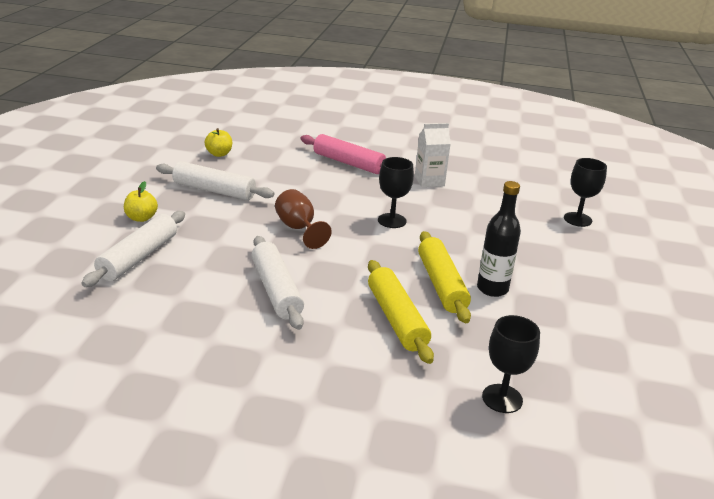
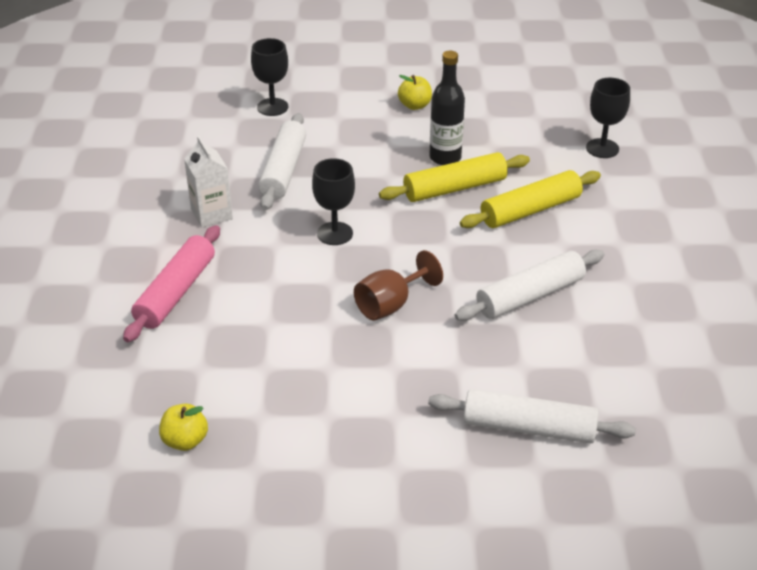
camera: 100 degrees left, 10 degrees up
(141, 218) = (433, 461): yellow apple -> yellow apple (414, 105)
(214, 190) = (318, 409): white rolling pin -> white rolling pin (283, 170)

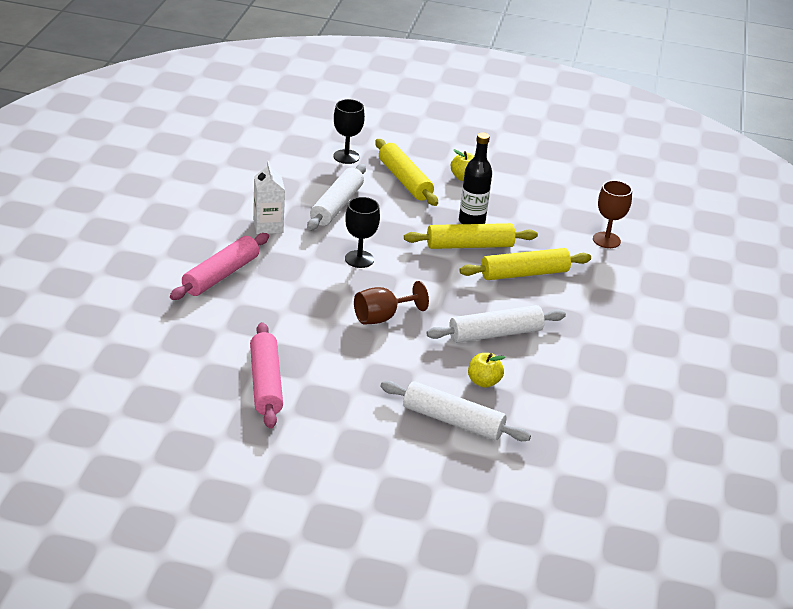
camera: 10 degrees right, 5 degrees down
(185, 441) = (193, 374): yellow apple -> yellow apple (483, 382)
(282, 431) = (266, 383): none -> pink rolling pin
(350, 123) = (404, 180): none -> yellow rolling pin
(602, 148) = (606, 240): black goblet -> brown goblet

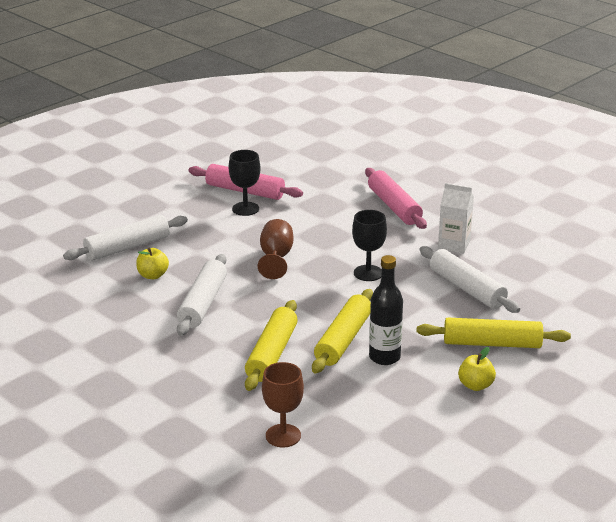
camera: 125 degrees right, 5 degrees down
(346, 157) = (562, 323): black goblet -> black goblet (245, 209)

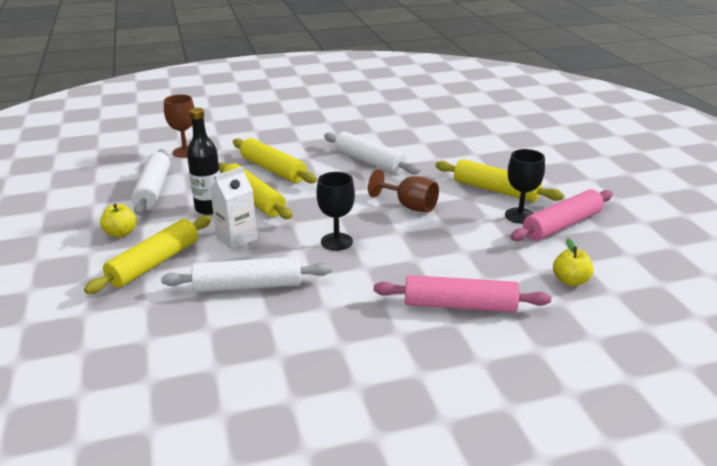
camera: 120 degrees right, 0 degrees up
(127, 247) = (485, 153): white rolling pin -> white rolling pin (153, 190)
(153, 275) = (430, 153): yellow apple -> yellow apple (570, 281)
(207, 227) = (495, 190): none -> yellow rolling pin
(454, 245) = (336, 313): white carton -> white carton (236, 238)

